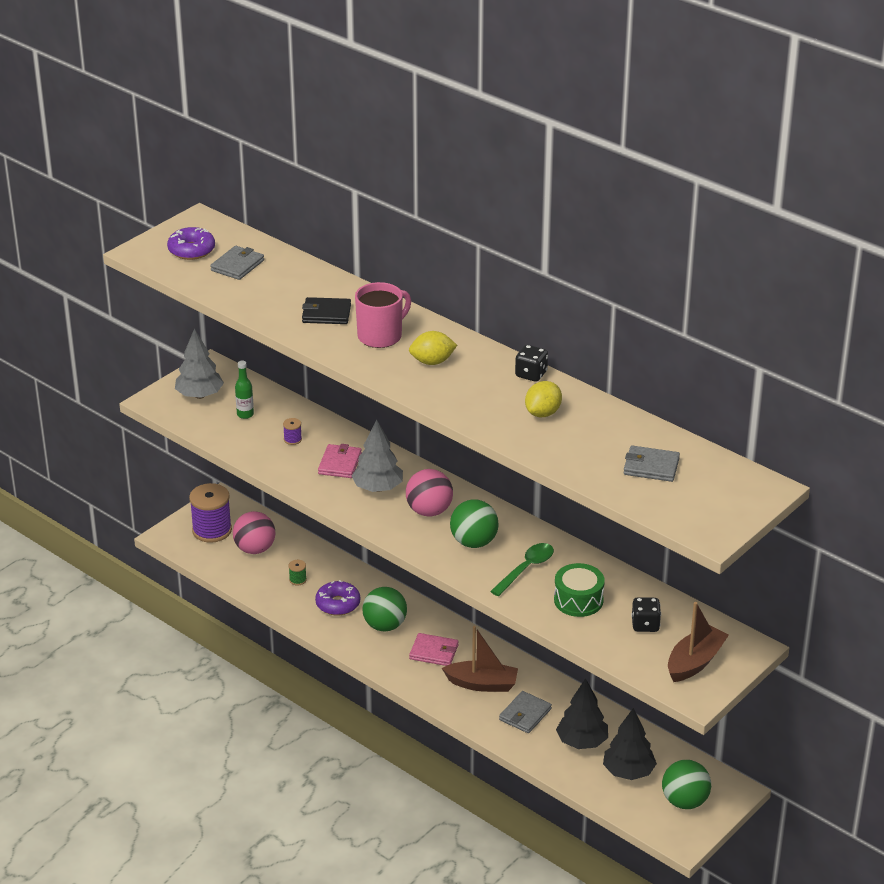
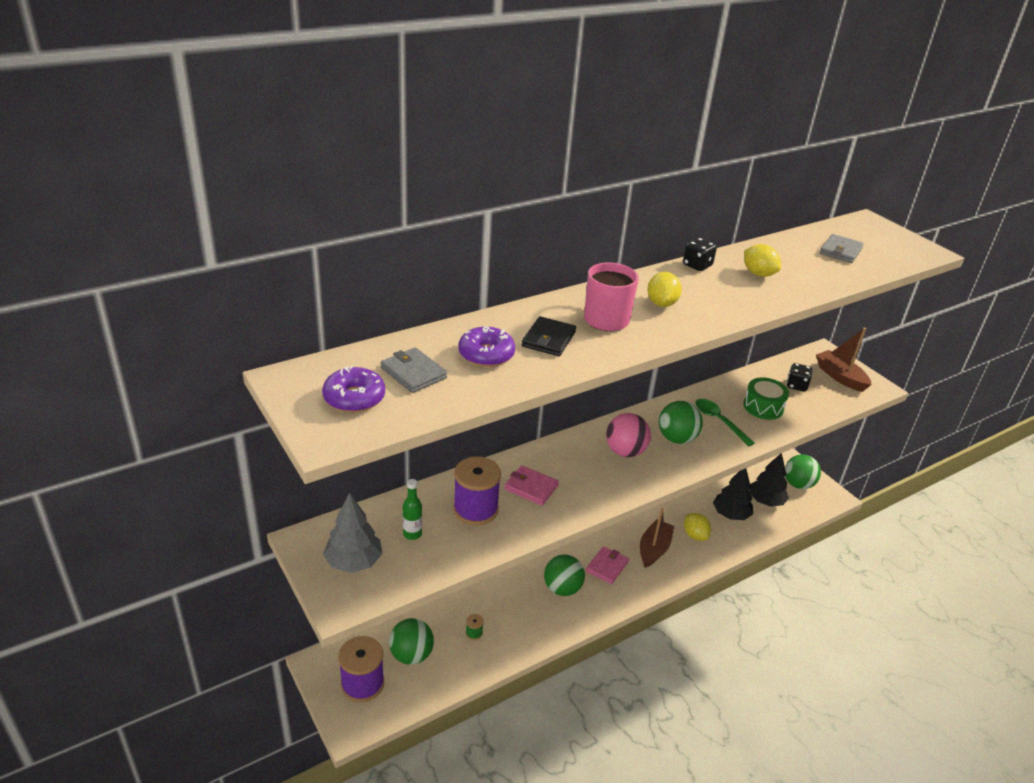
camera: 75 degrees left, 0 degrees up
(255, 549) = (411, 655): pink ball -> green ball
(292, 439) = (475, 509): purple spool -> purple spool, size x2.35
(338, 604) = (521, 613): purple donut -> purple donut (486, 354)
(378, 488) = (579, 473): grey tree -> none
(525, 714) = (695, 535): grey wallet -> yellow lemon

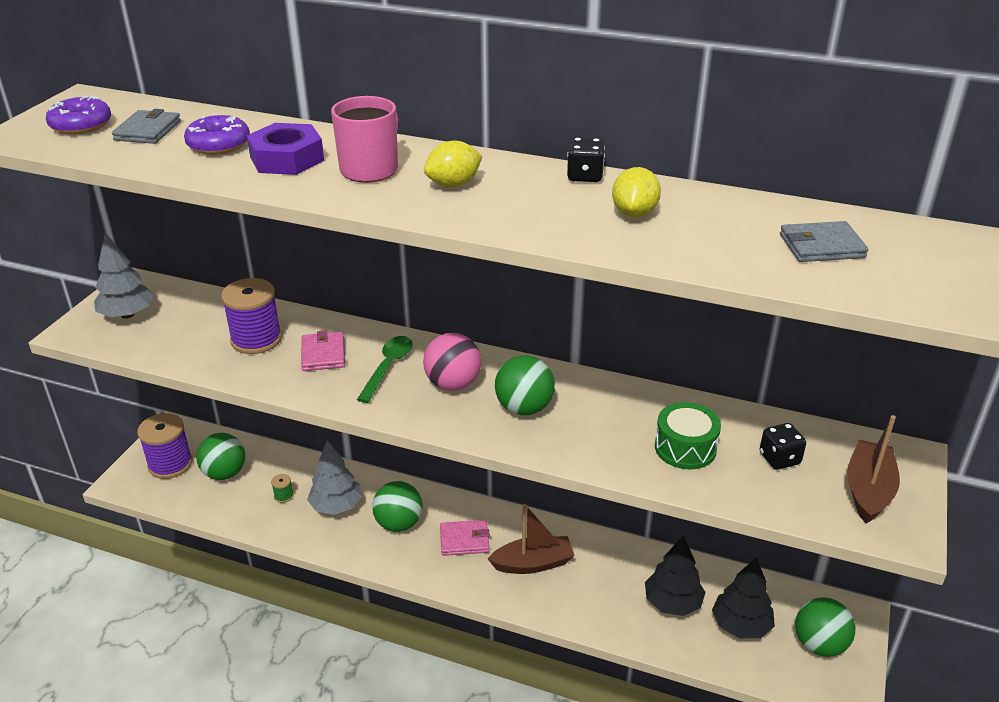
camera: 55 degrees right, 0 degrees up
(412, 534) = (189, 324): green bottle -> none
(514, 610) = (336, 506): none -> grey tree
(548, 339) = (287, 159): black wallet -> purple nut
(695, 535) = (596, 587): yellow lemon -> none
(719, 421) = (602, 425): green spoon -> green spoon (388, 367)

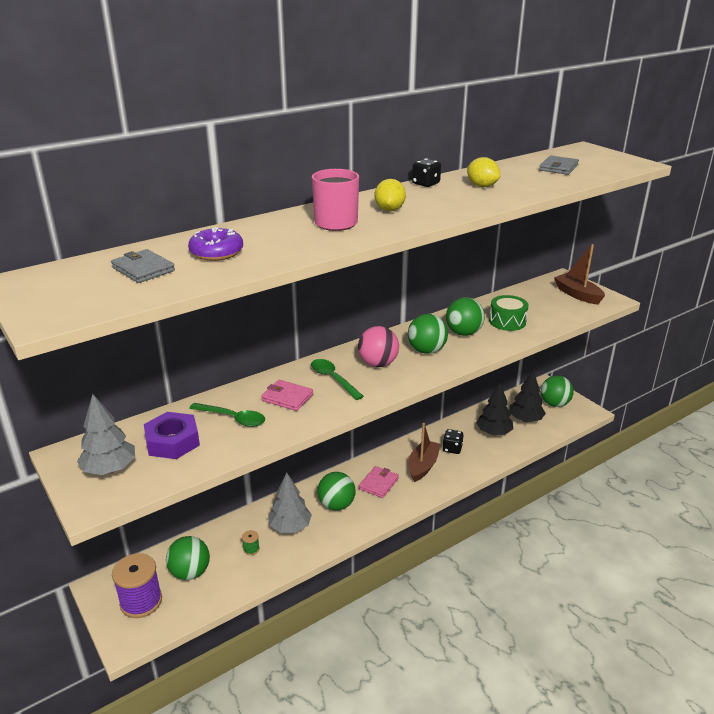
camera: 55 degrees left, 5 degrees down
(81, 125) = (80, 290): purple donut -> none
(256, 339) = (233, 418): purple spool -> green spoon
(287, 159) = (279, 239): purple nut -> purple nut (172, 441)
(605, 421) = (463, 333): none -> green ball
(779, 459) = (538, 304): black dice -> black dice (452, 449)

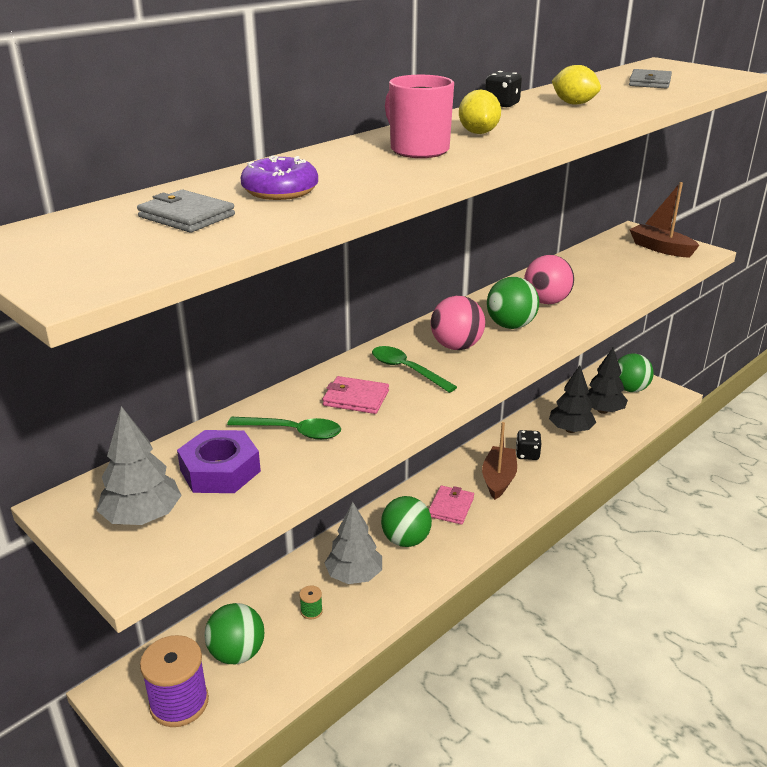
camera: 10 degrees left, 0 degrees up
(463, 333) = (546, 301): green ball -> pink ball
(507, 321) = (593, 284): green drum -> none

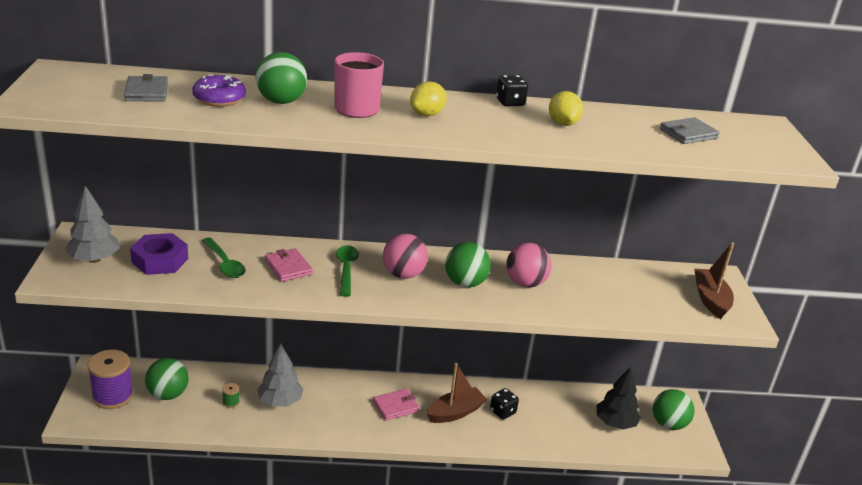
camera: 40 degrees right, 0 degrees up
(406, 540) = (338, 405): green ball -> green ball (281, 101)
(570, 430) = (564, 418): black tree -> none

